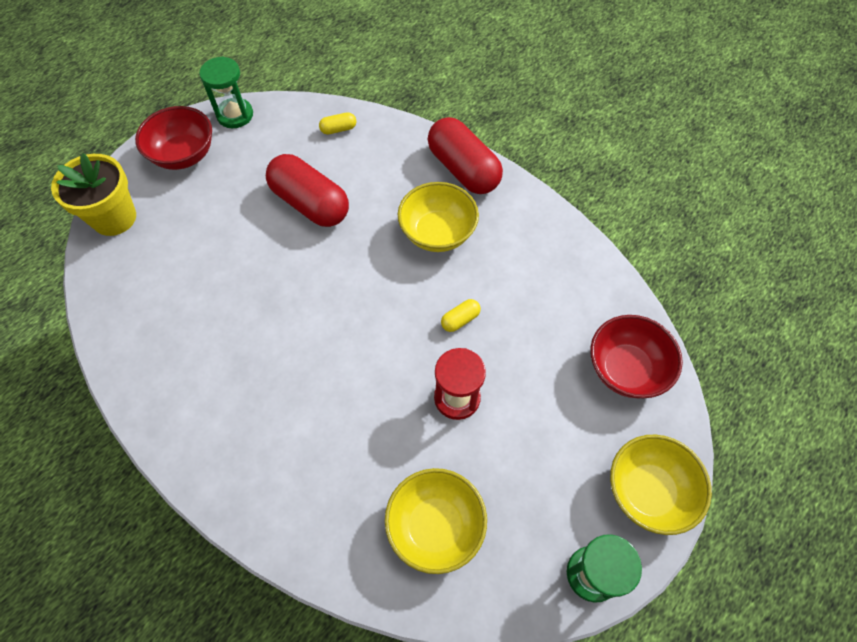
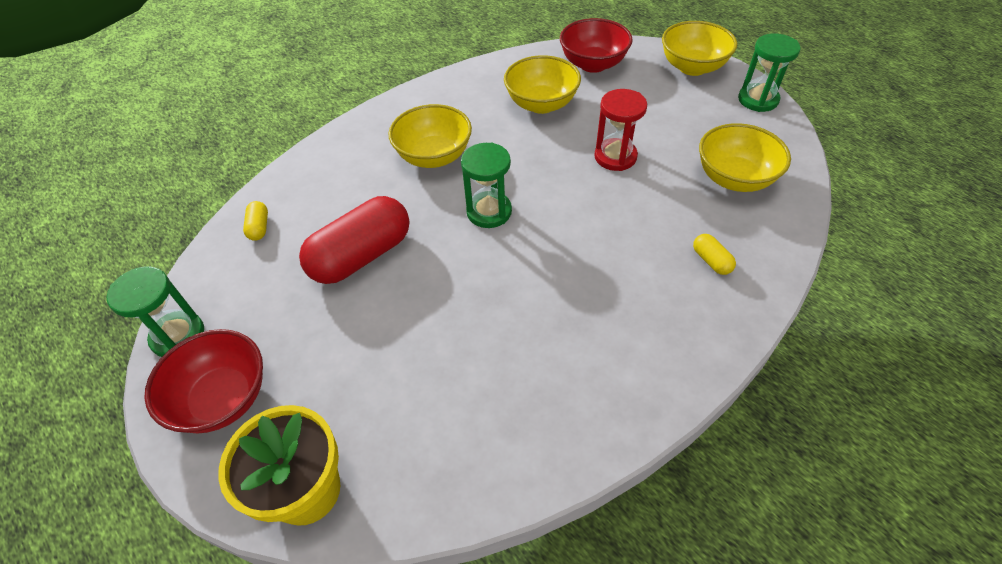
camera: 80 degrees left, 10 degrees down
(366, 288) = (489, 212): none -> green hourglass
(460, 320) = (536, 149): yellow capsule -> yellow capsule (711, 261)
(463, 169) = (361, 133): red capsule -> none
(536, 319) = (541, 104): none -> yellow bowl

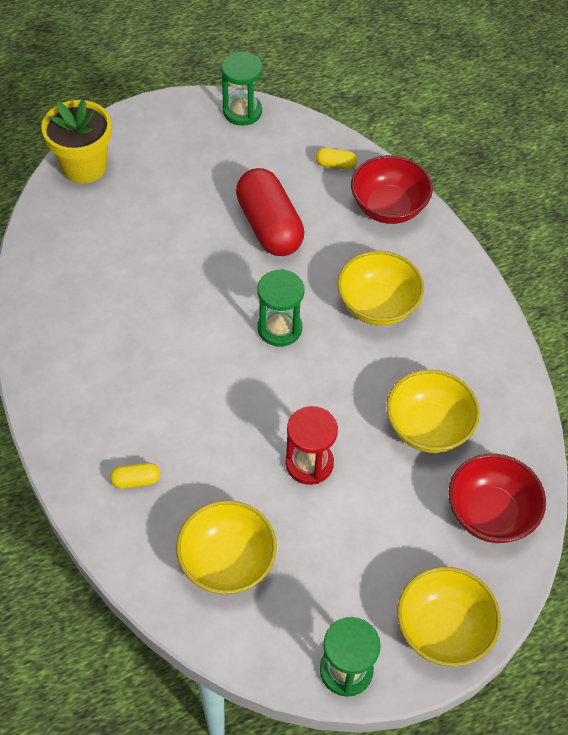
camera: 105 degrees right, 5 degrees up
(223, 398) = (175, 132): red bowl -> red bowl (388, 207)

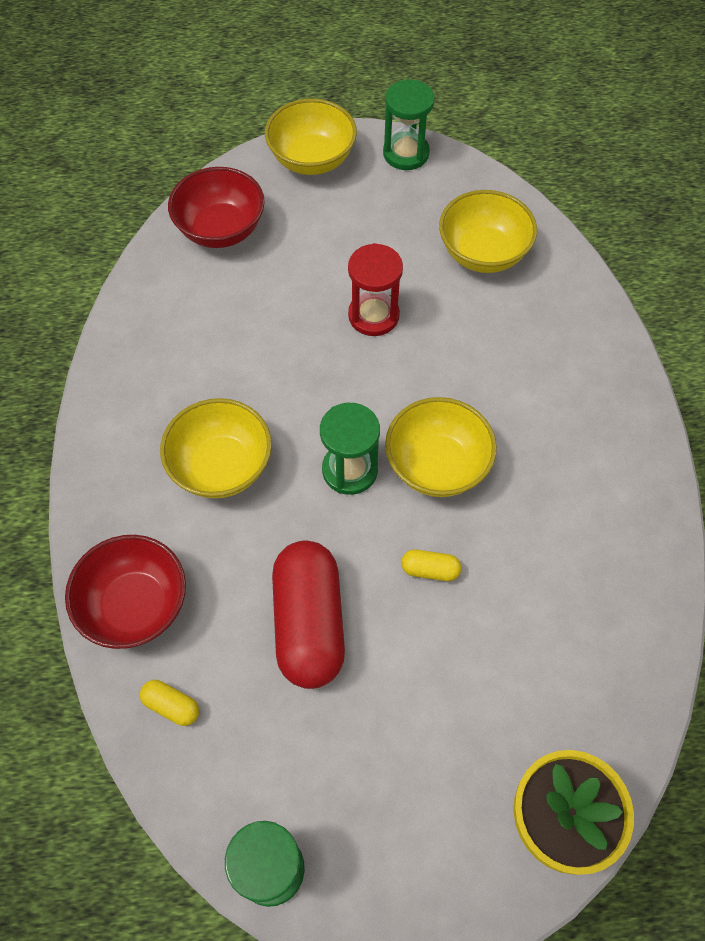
camera: 160 degrees left, 5 degrees up
(136, 480) = (556, 345): yellow capsule -> yellow capsule (430, 570)
(428, 427) = (237, 317): yellow bowl -> yellow bowl (437, 465)

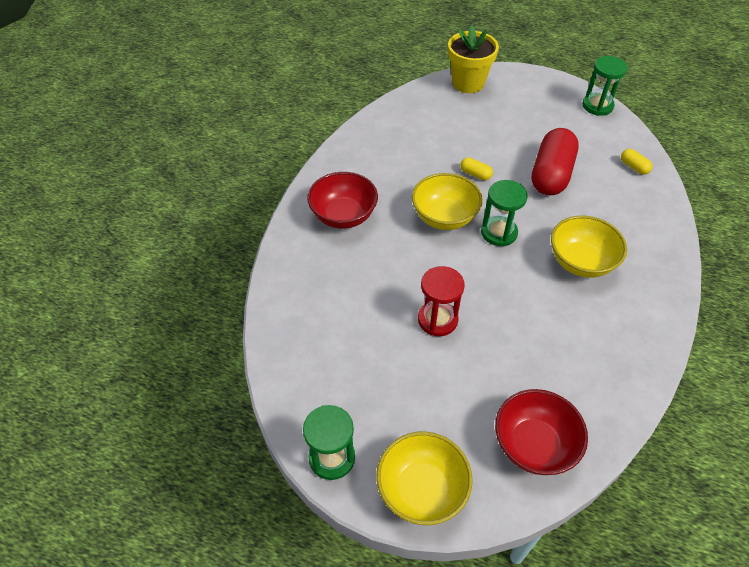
camera: 155 degrees left, 10 degrees down
(135, 606) = (648, 211): red bowl -> red bowl (343, 216)
(483, 253) = (329, 335): yellow bowl -> none

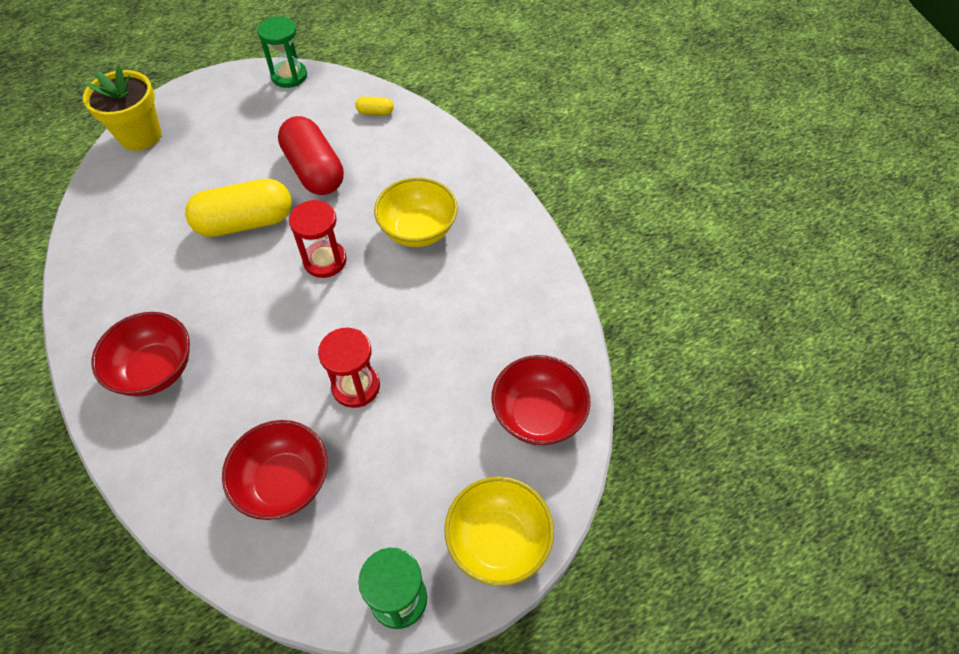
camera: 50 degrees left, 5 degrees up
(342, 334) = (284, 482): none -> red bowl
(444, 217) = (260, 287): yellow bowl -> none
(475, 174) = (245, 222): yellow capsule -> yellow capsule, size x2.38
(499, 233) = (325, 261): green hourglass -> red hourglass

